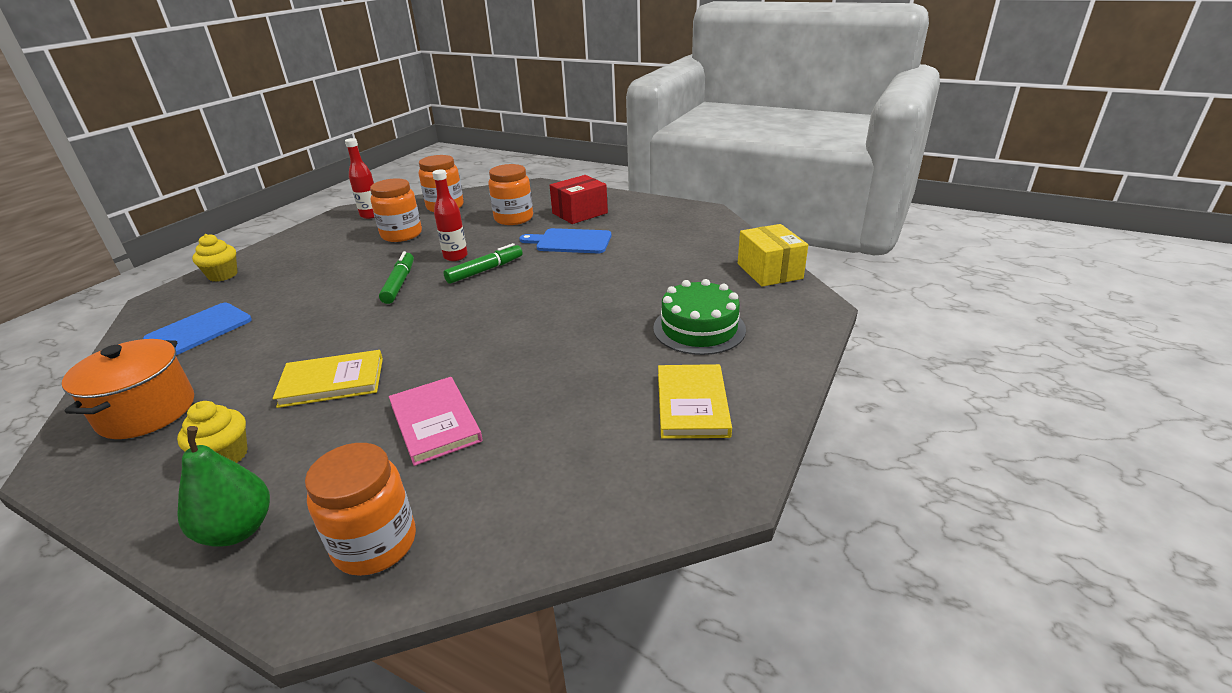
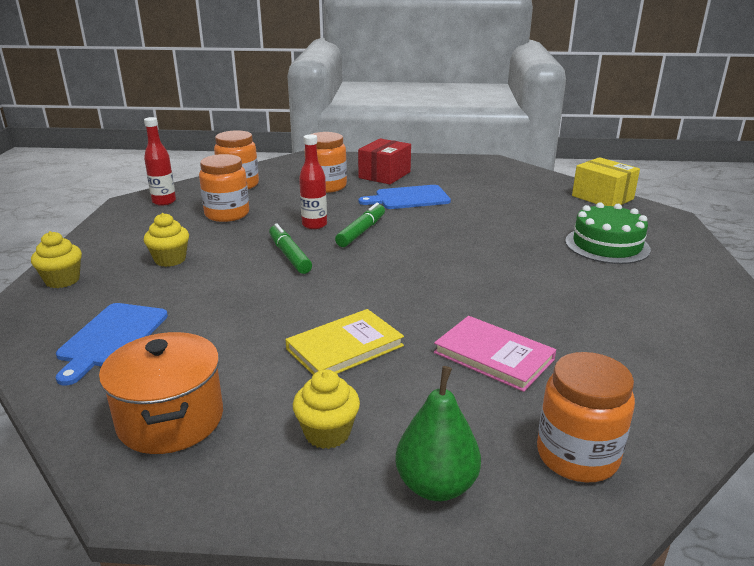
camera: 25 degrees left, 5 degrees down
(311, 271) = (170, 260): none -> yellow cupcake
(692, 404) = (674, 297): yellow book -> none

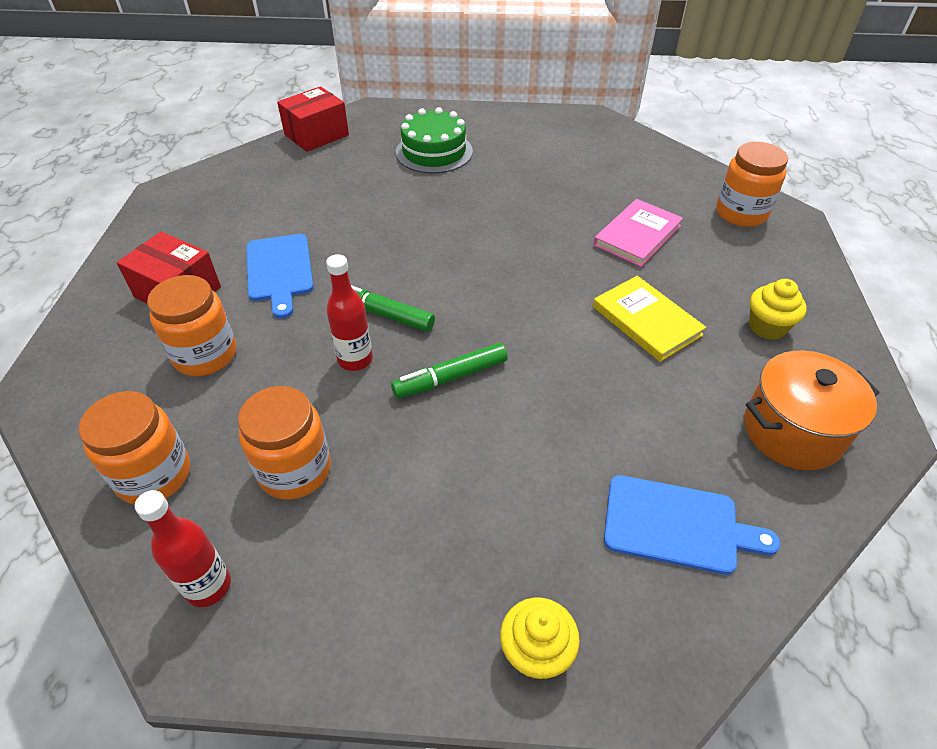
camera: 90 degrees left, 20 degrees up
(170, 260) = (462, 513): yellow cupcake -> none
(436, 485) = (795, 273): green pear -> none
(602, 197) = (316, 135): yellow box -> red box

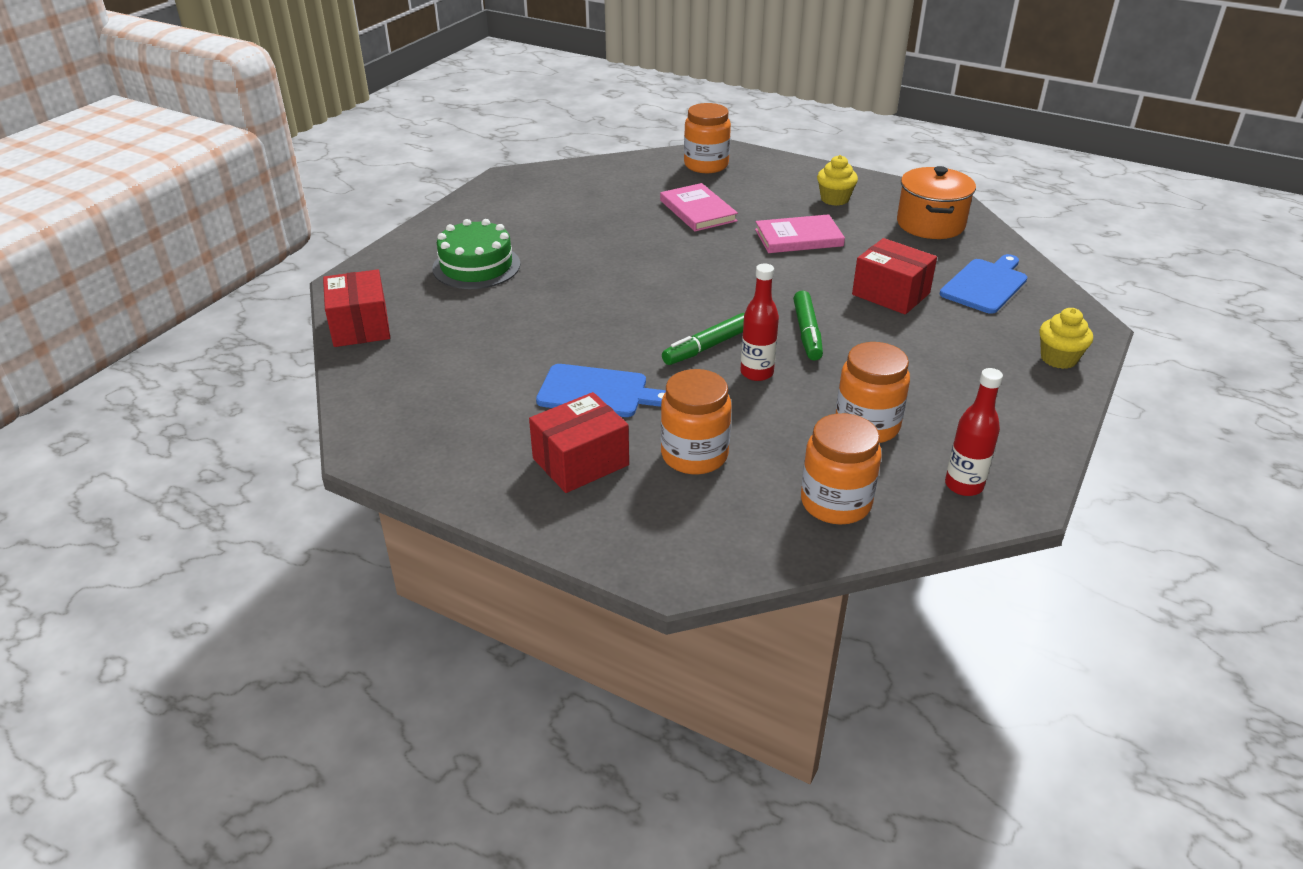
camera: 65 degrees left, 10 degrees down
(581, 430) = (890, 294): none -> red box
(646, 321) = (798, 238): yellow book -> pink book

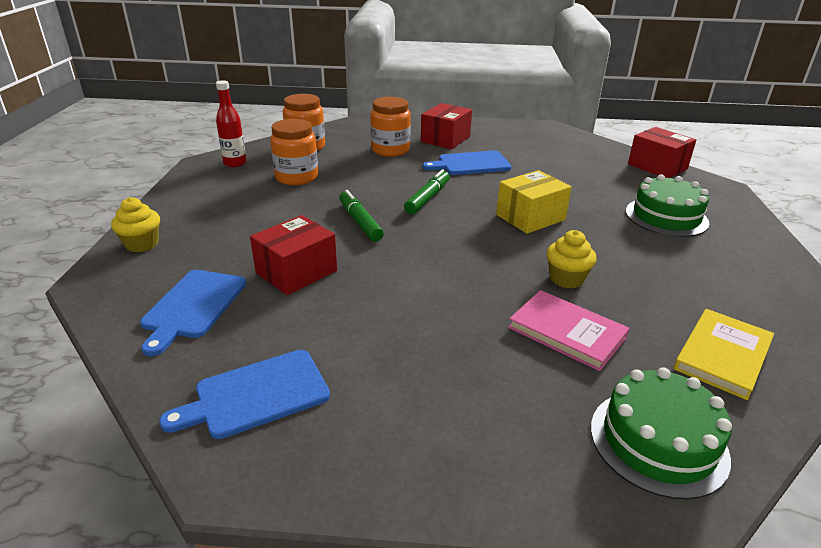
camera: 155 degrees right, 5 degrees down
(612, 182) = (722, 355): none -> yellow book
(615, 296) = (530, 217): none -> yellow box
(706, 165) = (658, 441): orange jar -> green cake
(756, 373) = (382, 190): red bottle -> none
(798, 238) = (421, 320): pink book -> none
(834, 199) = (411, 412): yellow cupcake -> yellow cupcake (566, 279)
(890, 294) = (296, 272): red box -> red box turned 60 degrees counterclockwise
(930, 224) = (256, 395): orange pot -> blue cutting board

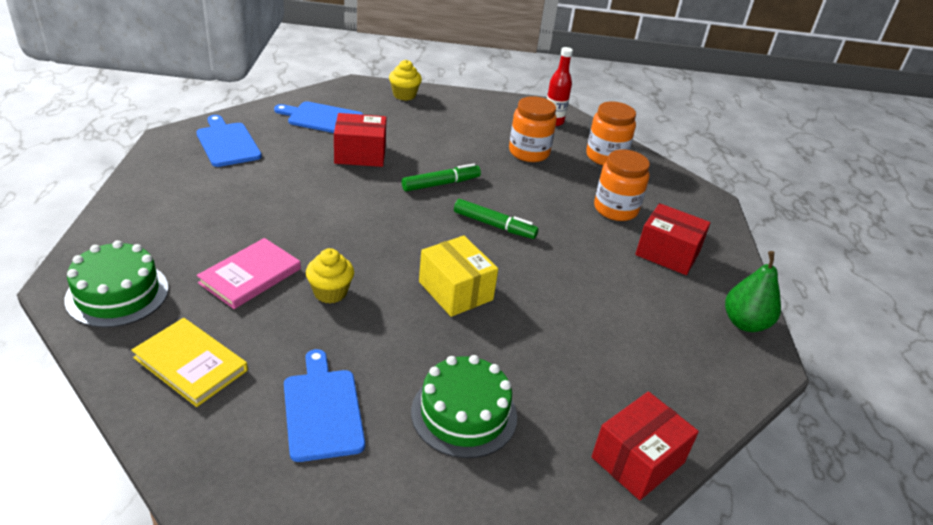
camera: 85 degrees right, 5 degrees up
(296, 272) = (360, 154): red box -> red box turned 45 degrees counterclockwise
(471, 164) = (593, 265): blue cutting board -> blue cutting board (322, 410)
(513, 127) = (745, 323): none -> green pear

